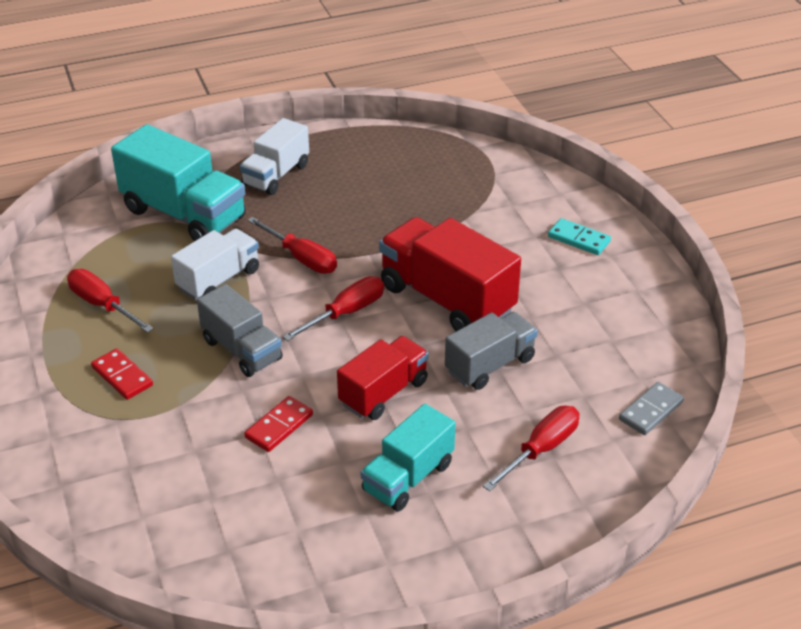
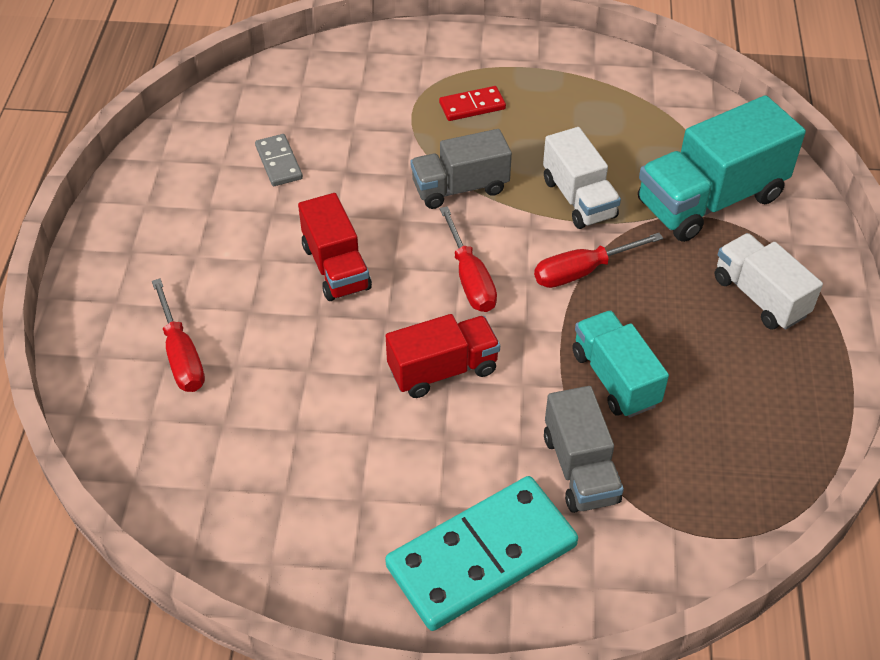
camera: 115 degrees right, 10 degrees up
(102, 305) = (582, 113): red screwdriver -> none
(279, 426) = (343, 185): red domino -> none
(408, 477) = (222, 247): turquoise truck -> turquoise truck (615, 378)
(447, 299) = (443, 370): red truck -> red truck, size x0.62
(490, 365) = (318, 364): grey truck -> grey truck (580, 469)
(579, 239) = (482, 556): turquoise domino -> turquoise domino, size x2.14
(651, 411) = (160, 473): grey domino -> grey domino (278, 162)

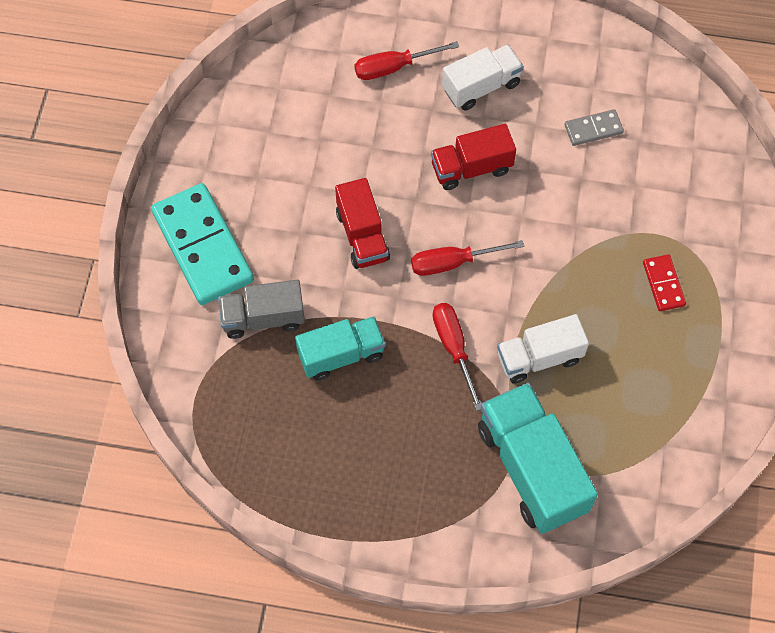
camera: 95 degrees right, 15 degrees up
(460, 187) = (557, 264): grey truck -> none
(760, 296) = (414, 484): white truck -> white truck (481, 87)

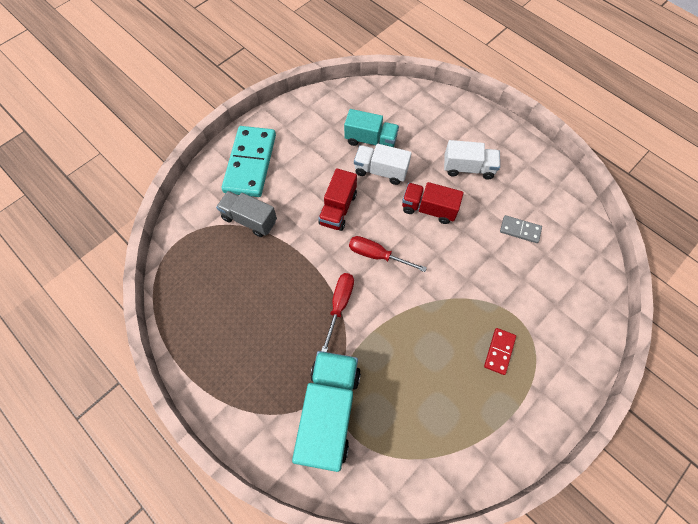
camera: 35 degrees right, 0 degrees up
(341, 355) = (273, 267): turquoise truck -> turquoise truck (370, 140)
(393, 67) = (425, 130): red screwdriver -> none
(539, 357) = (386, 345): white truck -> white truck (381, 171)

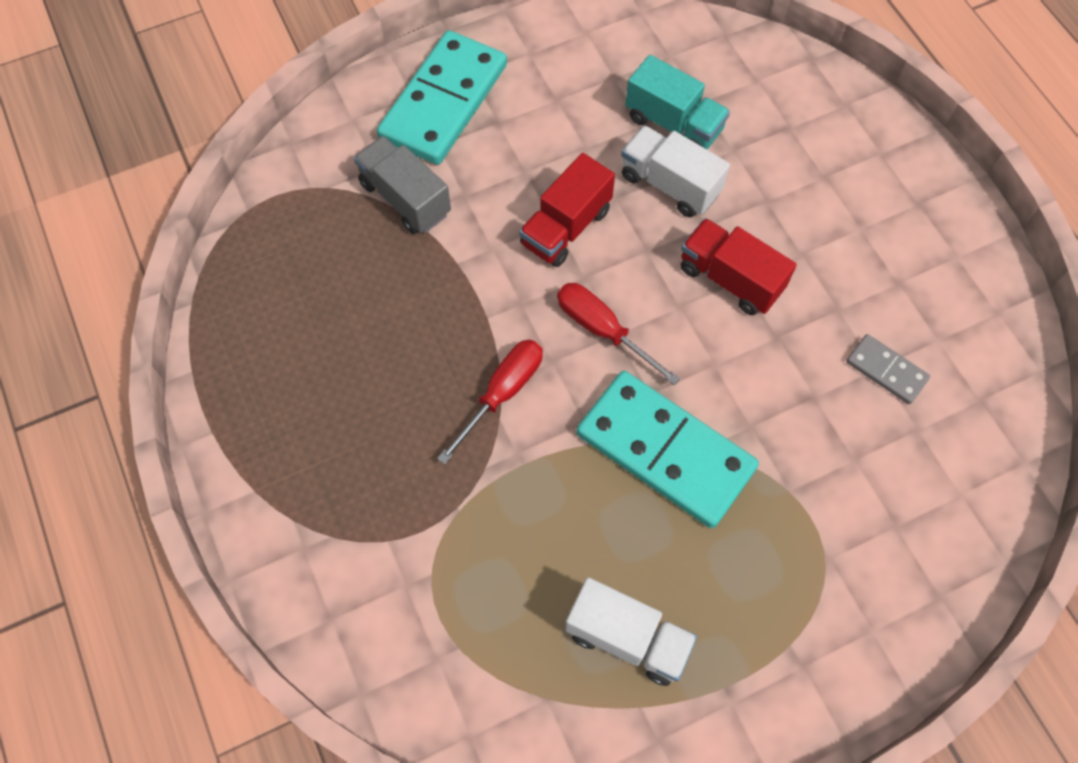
camera: 20 degrees right, 0 degrees up
(329, 413) = (414, 564): turquoise truck -> none
(432, 307) = (665, 451): none -> turquoise domino
(468, 168) = (835, 229): white truck -> white truck (627, 638)
(499, 351) = (754, 569): red domino -> none

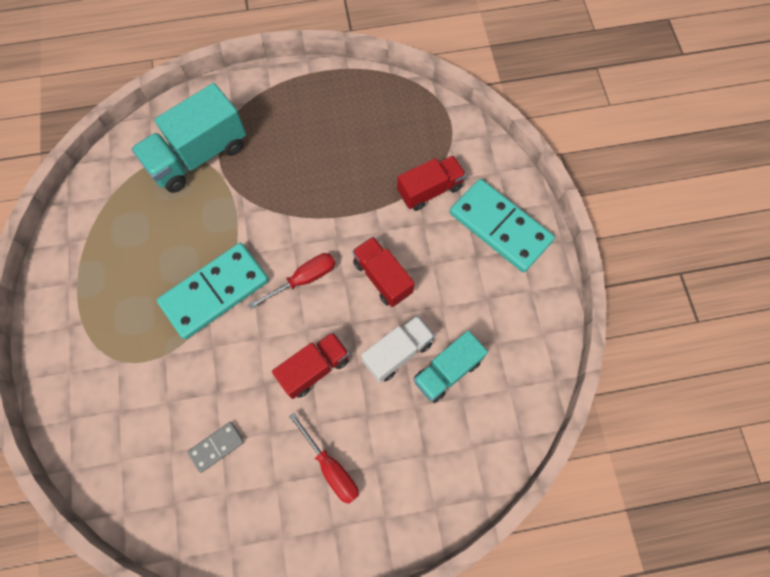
camera: 105 degrees right, 5 degrees up
(405, 198) = (430, 190): grey truck -> red truck
(425, 568) = (198, 155): none -> turquoise truck
(502, 393) = (282, 214): red screwdriver -> red screwdriver (331, 468)
(627, 638) = (122, 241): white truck -> none

